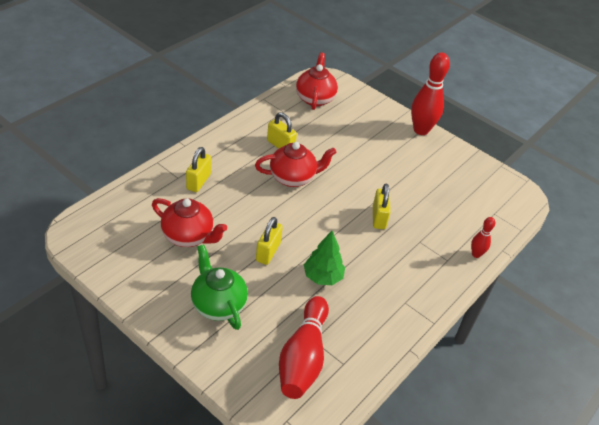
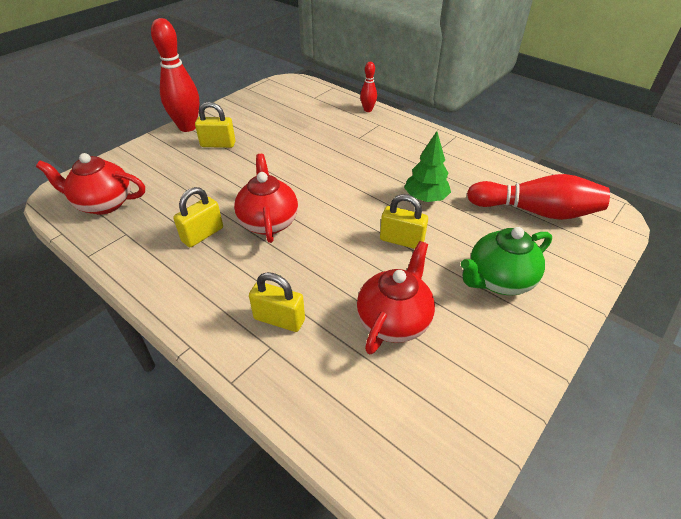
camera: 85 degrees left, 0 degrees up
(378, 218) = (330, 160): yellow padlock -> yellow padlock (218, 144)

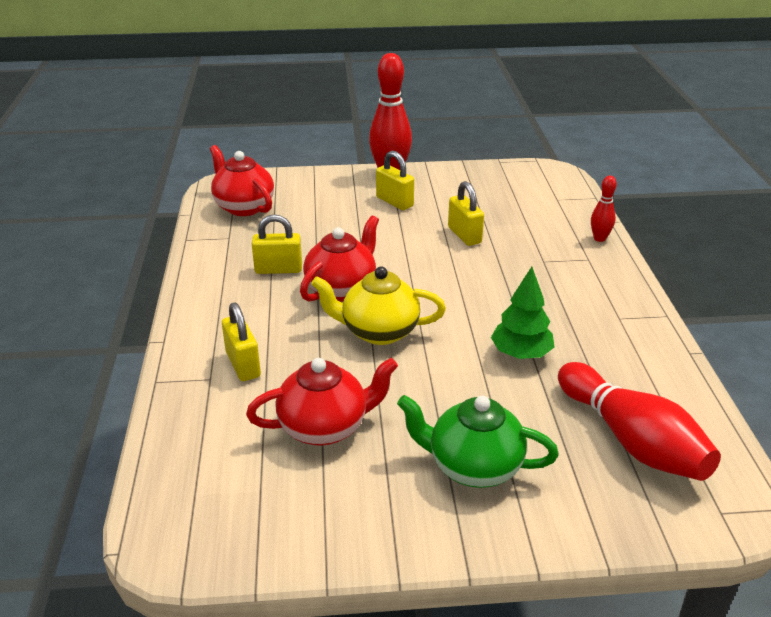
camera: 45 degrees right, 10 degrees down
(333, 235) = (378, 331): none -> yellow teapot
(401, 240) = (434, 374): yellow padlock -> yellow padlock (464, 235)

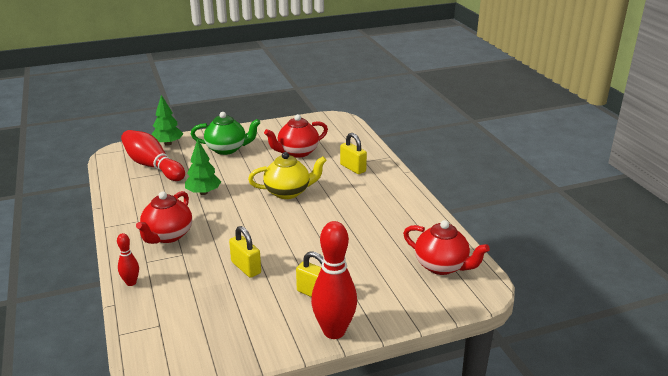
camera: 165 degrees right, 5 degrees down
(278, 269) = (372, 219): yellow padlock -> none
(341, 289) = (322, 212): red teapot -> red teapot (167, 236)
(616, 516) = (168, 143): none -> green tree

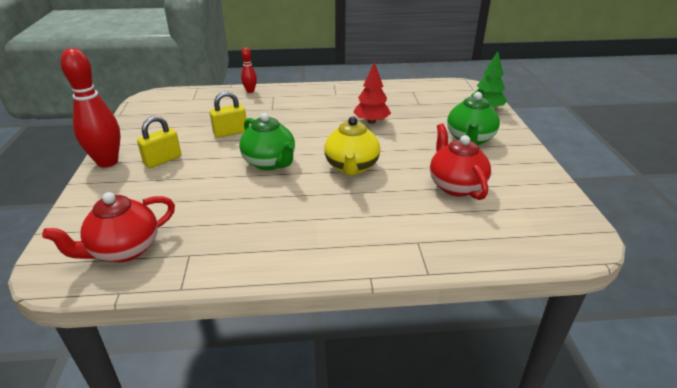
camera: 105 degrees right, 5 degrees up
(152, 166) = (435, 101): red bowling pin -> none
(167, 236) = (304, 104): red teapot -> none
(203, 192) = (371, 121): green tree -> red tree
(296, 231) = (270, 163): none -> green teapot
(353, 168) = (398, 226): yellow padlock -> none

